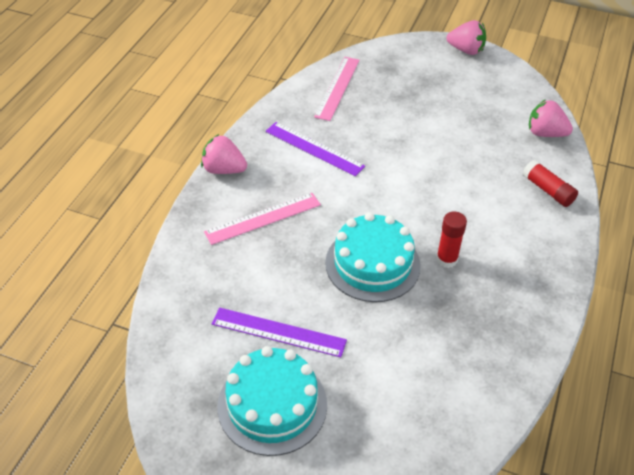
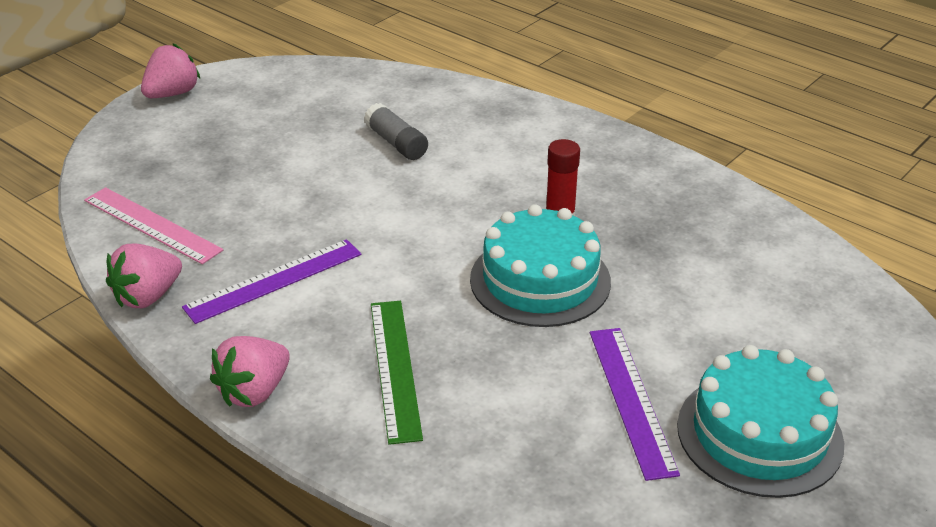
camera: 70 degrees left, 10 degrees down
(263, 218) = (395, 368): pink ruler -> green ruler
(278, 332) = (631, 400): purple ruler -> purple ruler turned 45 degrees counterclockwise
(479, 159) = (396, 143): none -> grey glue stick
(545, 133) = (383, 84): pink strawberry -> pink strawberry (148, 296)
(547, 190) = (482, 111): red glue stick -> none

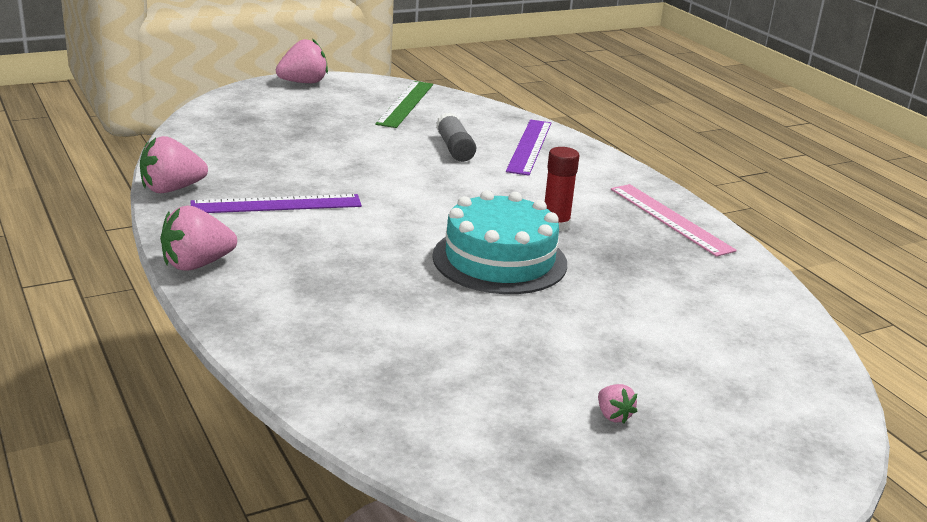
camera: 20 degrees right, 10 degrees down
(152, 225) = (215, 150): pink ruler -> pink ruler (670, 219)
(395, 368) = (322, 281): green ruler -> green ruler (405, 104)
(631, 400) = (510, 358): purple ruler -> purple ruler (529, 146)
(759, 434) = (613, 416): turquoise cake -> pink strawberry

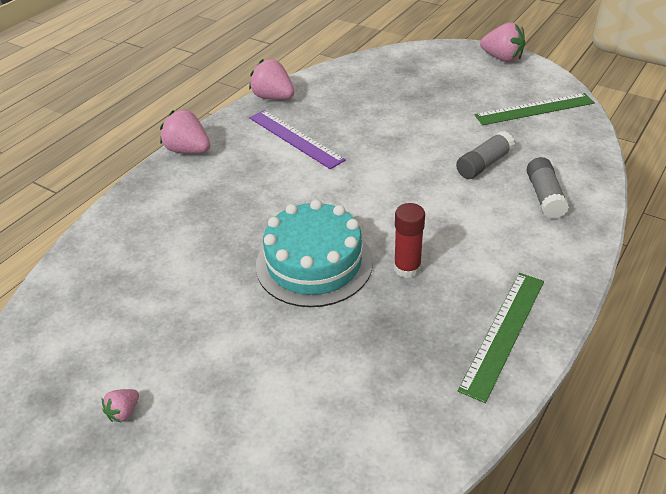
camera: 65 degrees right, 15 degrees up
(529, 146) = (544, 196): purple ruler -> grey glue stick
(670, 219) = (503, 333): pink ruler -> green ruler

